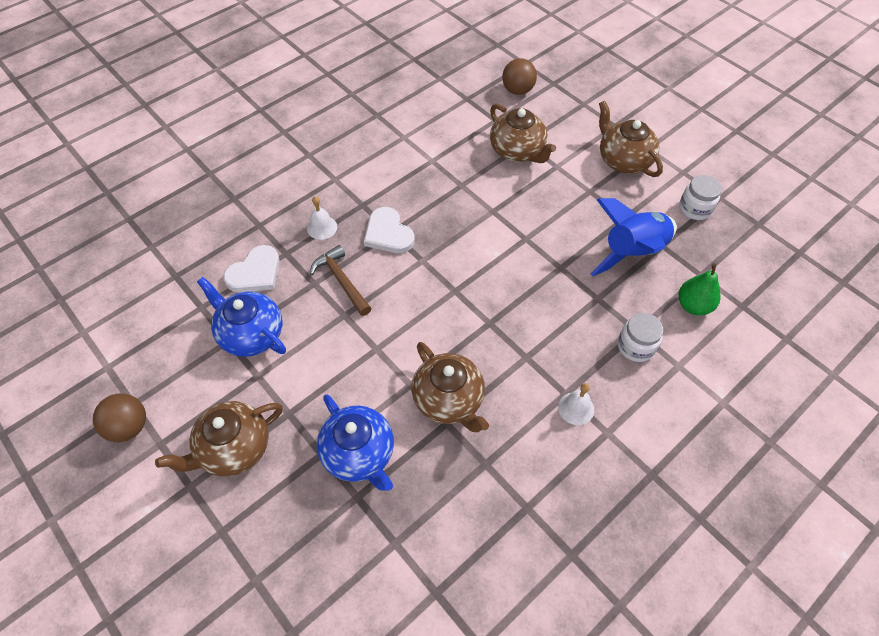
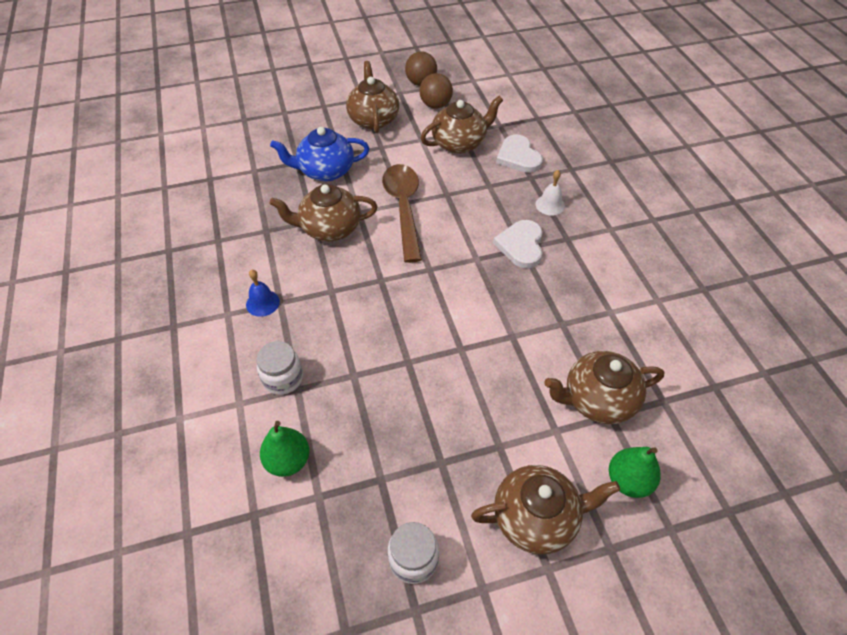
camera: 115 degrees right, 5 degrees down
(251, 334) = (459, 143): blue teapot -> brown teapot
(341, 281) = (482, 201): brown hammer -> none
(384, 345) = (403, 208): none -> brown spoon
(388, 233) = (521, 245): white heart -> white heart turned 75 degrees counterclockwise
(517, 90) = (720, 454): brown ball -> brown ball (435, 105)
(566, 126) = (628, 481): none -> green pear
(576, 408) = (262, 303): white bell -> blue bell
(632, 252) = (388, 441): blue rocket -> none

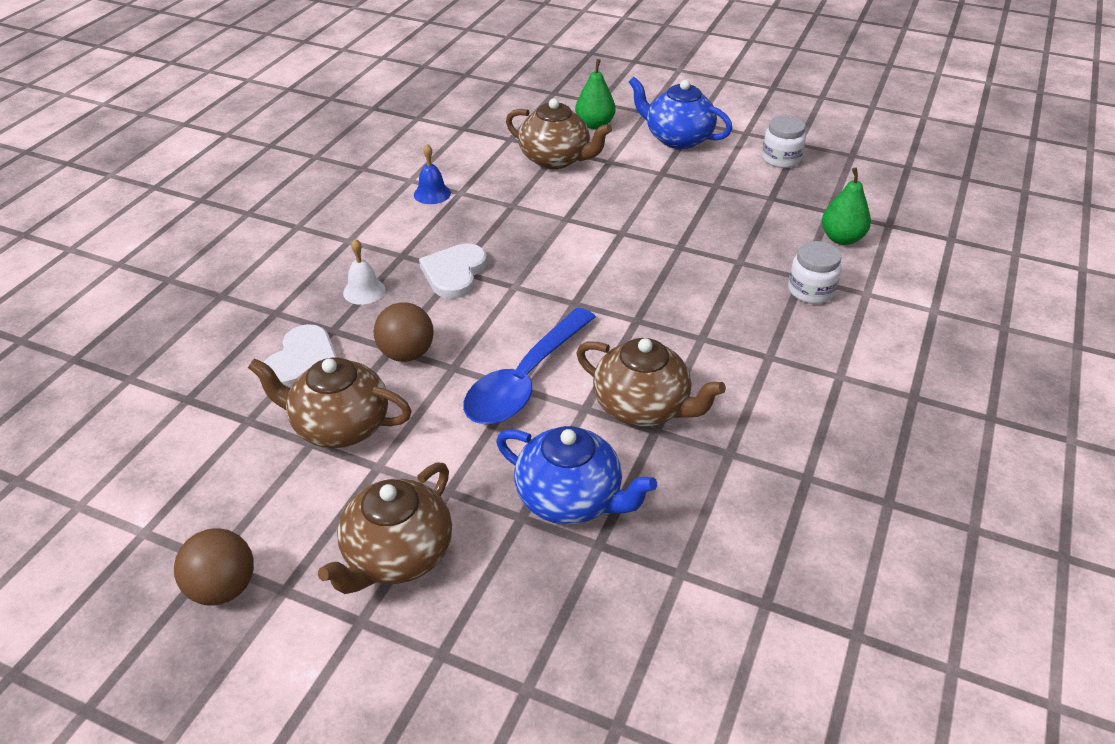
camera: 140 degrees left, 10 degrees down
(262, 303) = (790, 366): blue bell -> blue bell (432, 194)
(403, 208) = (525, 380): brown spoon -> blue spoon
(435, 105) = (272, 518): brown ball -> brown ball (406, 354)
(521, 245) = (454, 273): white heart -> white heart turned 150 degrees clockwise
(536, 518) = (677, 138): brown teapot -> blue teapot

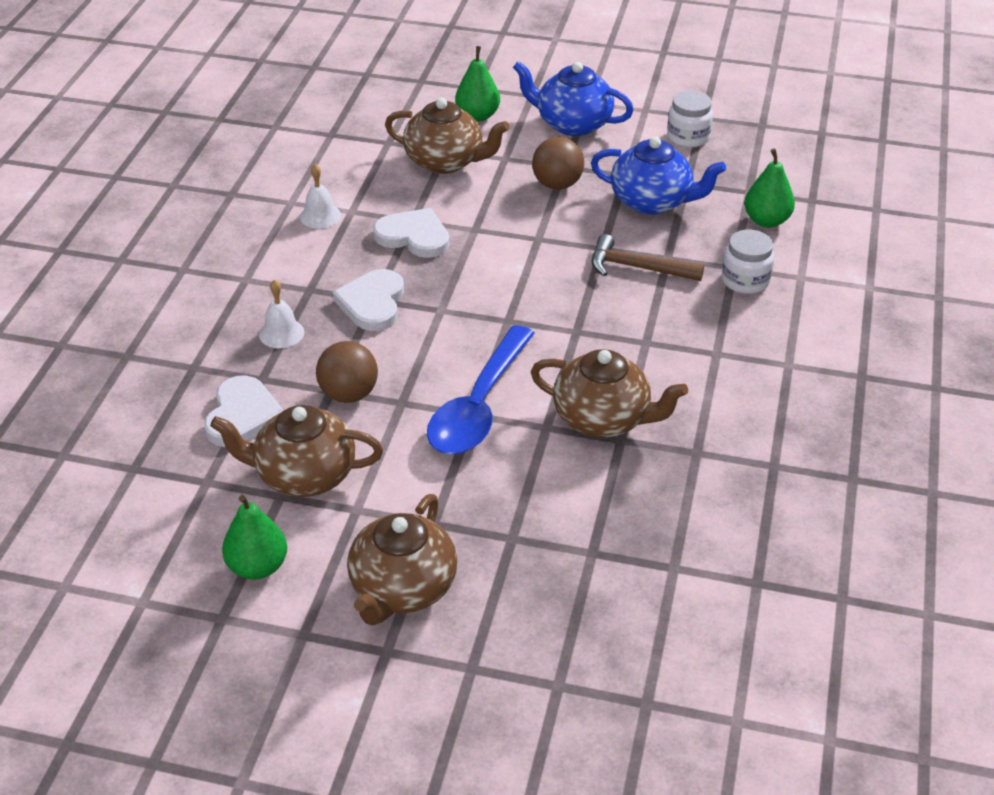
camera: 10 degrees left, 0 degrees up
(223, 588) = (242, 641): brown ball -> brown ball (557, 184)
(265, 512) = (257, 567): none -> green pear
(432, 194) = (320, 216): blue bell -> white bell
(509, 219) = (414, 236): none -> white heart
(570, 499) = (555, 515): blue teapot -> blue teapot (652, 201)
(709, 268) = (638, 267): none -> brown hammer

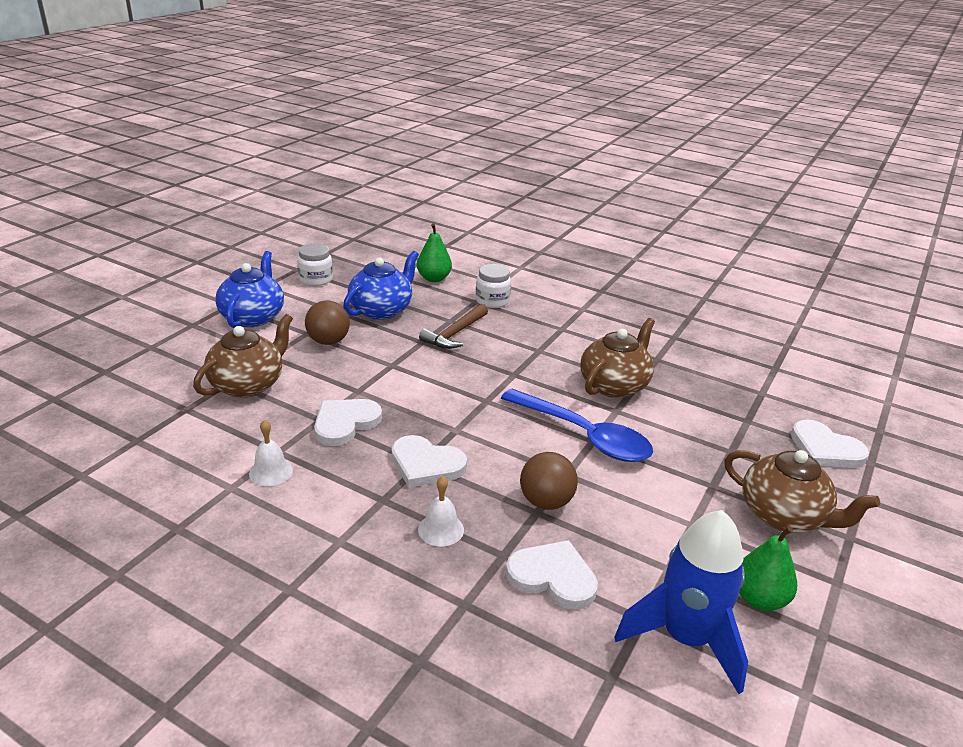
camera: 75 degrees left, 10 degrees down
(190, 513) = (686, 638): none -> blue rocket
(303, 475) = (646, 549): brown teapot -> none
(477, 116) = (195, 355): green pear -> none
(564, 635) = (825, 449): none -> white heart
(572, 124) = (253, 317): blue teapot -> blue teapot turned 150 degrees clockwise

